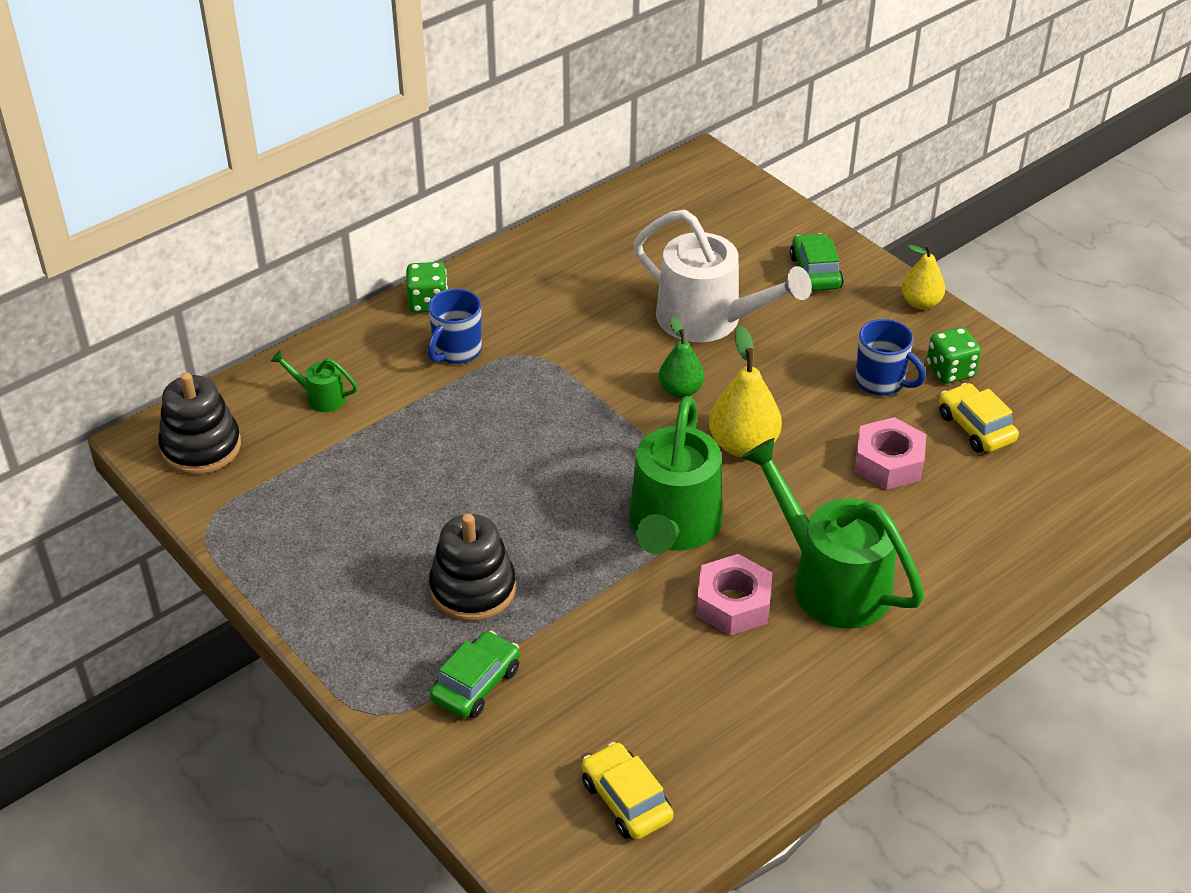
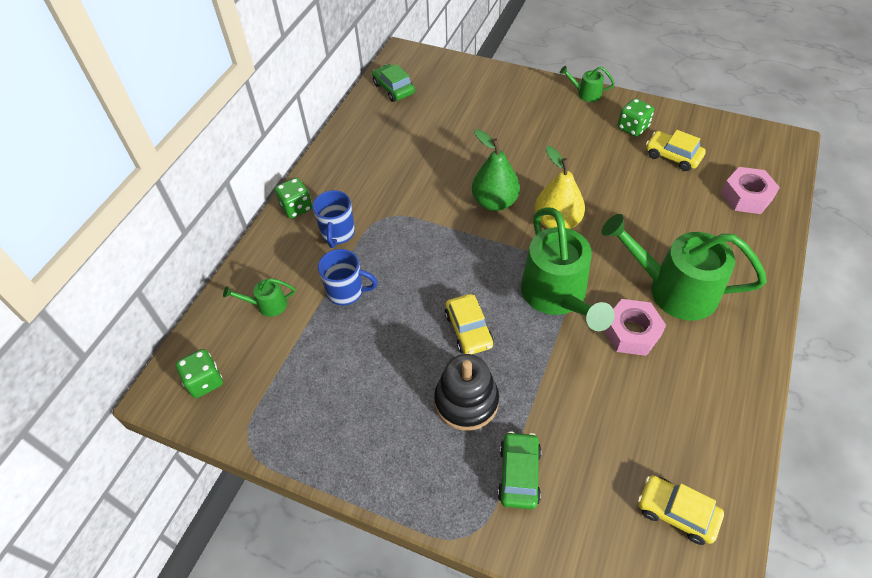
camera: 25 degrees left, 10 degrees up
(201, 447) = (205, 381): black stacking toy -> green dice
(533, 518) = (468, 330): none -> yellow car
(680, 390) = (494, 202): green pear -> green pear, size x1.53
(710, 320) = (478, 150): white watering can -> none
(815, 272) = (515, 97): green car -> green car (394, 88)
(881, 382) = (602, 149): blue mug -> blue mug (347, 292)
(888, 463) = (645, 198): pink nut -> pink nut (746, 196)
(920, 303) = (585, 93): yellow pear -> green watering can

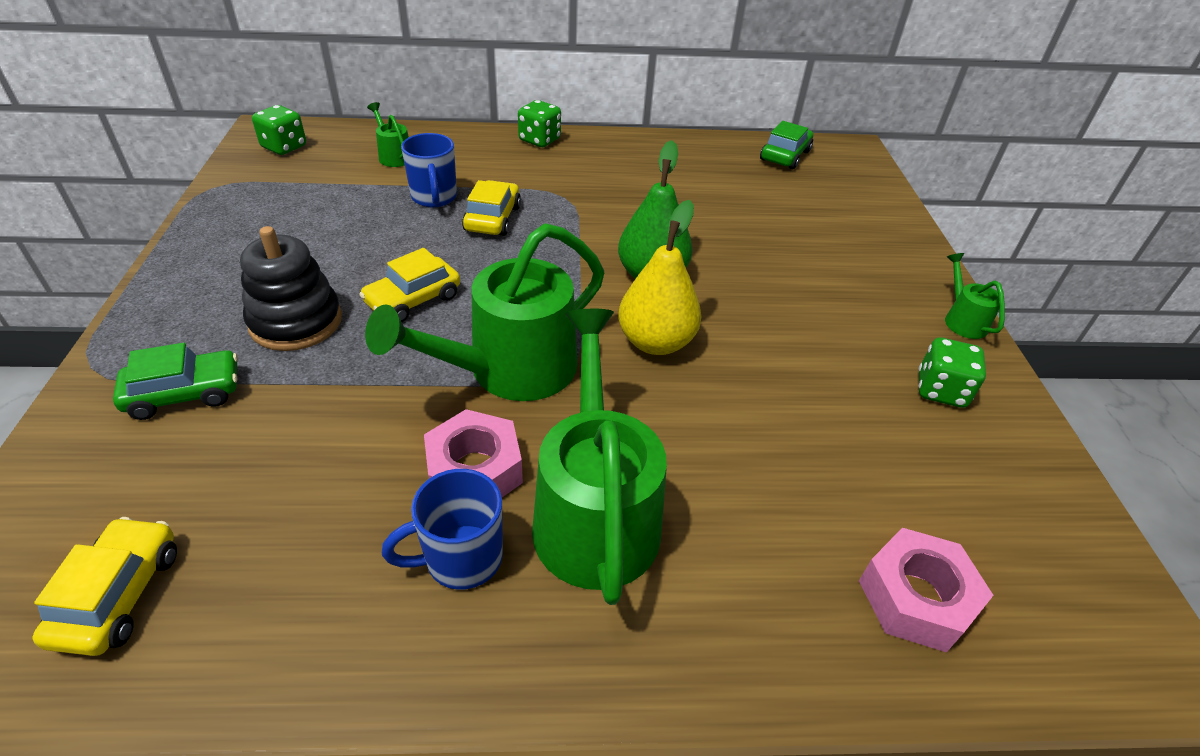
camera: 60 degrees right, 10 degrees down
(338, 233) = (518, 173): blue mug -> blue mug (461, 559)
(672, 156) = (921, 457): yellow car -> yellow car (492, 218)

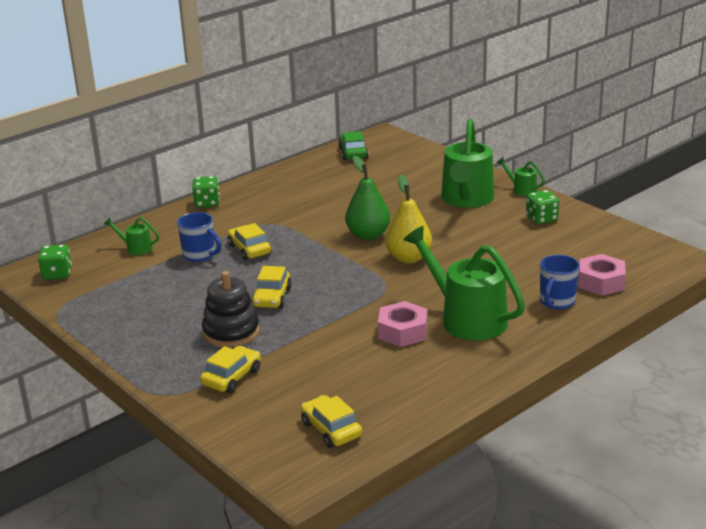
camera: 35 degrees left, 15 degrees down
(185, 393) = (232, 377): green car -> yellow car
(461, 559) = (439, 354): blue mug -> blue mug (556, 302)
(509, 371) = (363, 298): green watering can -> green watering can (466, 199)

